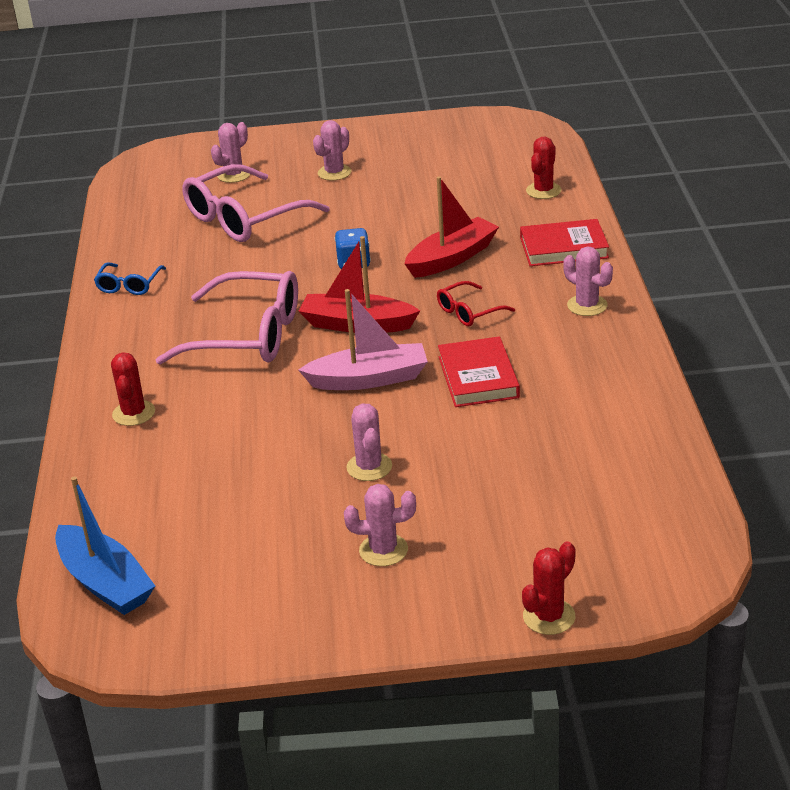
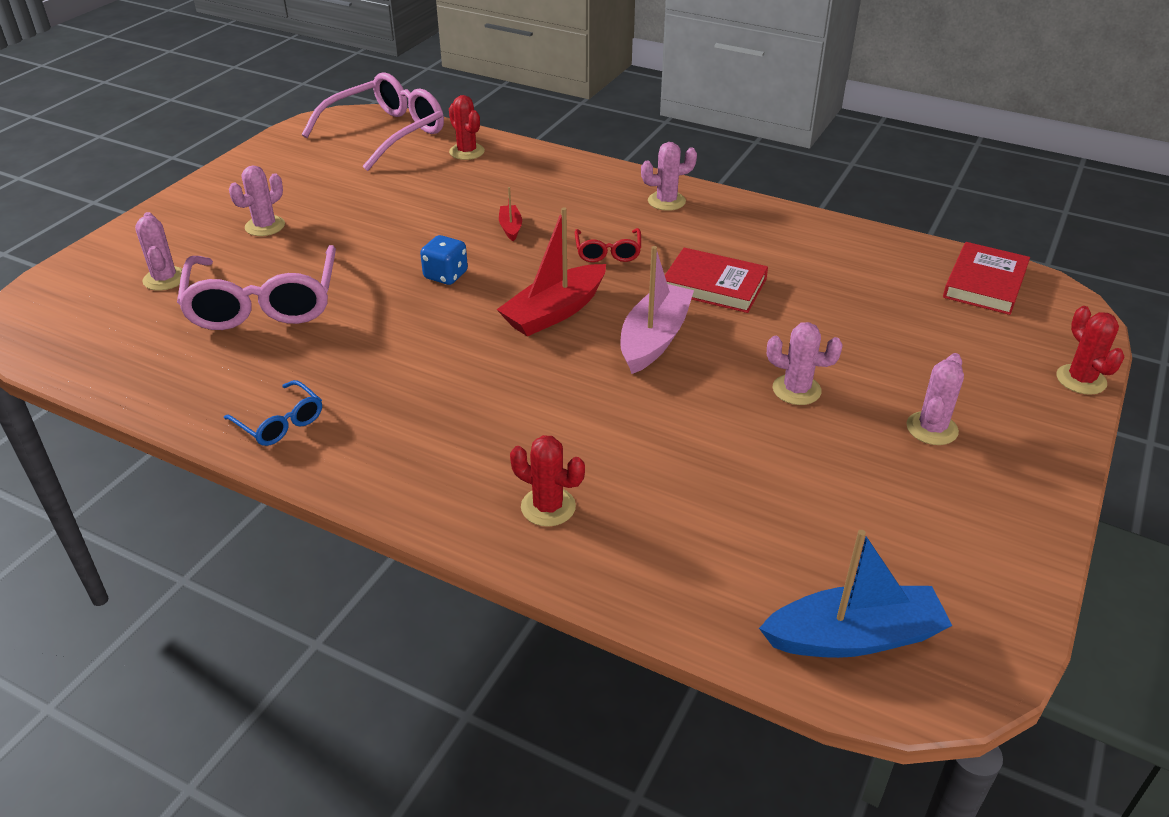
camera: 60 degrees left, 5 degrees up
(248, 335) = (492, 379): pink glasses -> pink glasses (387, 133)
(334, 173) = (265, 226): pink cactus -> pink cactus turned 60 degrees clockwise
(452, 258) = (510, 227): red boat -> red boat, size x0.49
(563, 248) = (567, 177): red book -> red book (985, 283)

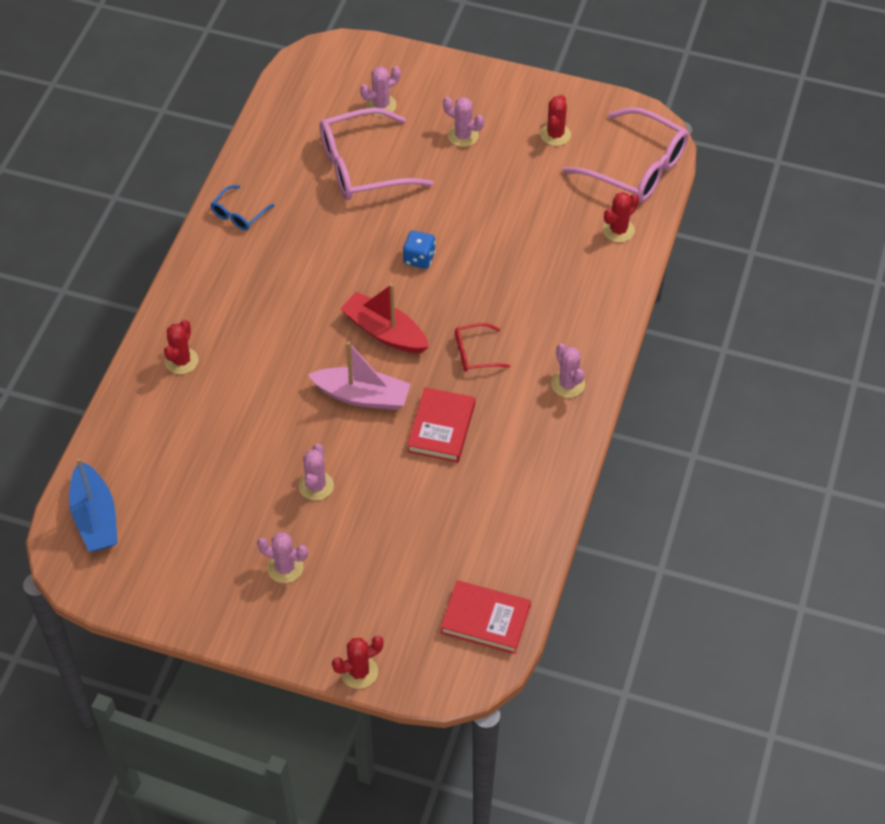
camera: 80 degrees right, 15 degrees up
(307, 170) = (555, 135): none -> red cactus
(510, 227) = (497, 284): red boat -> none

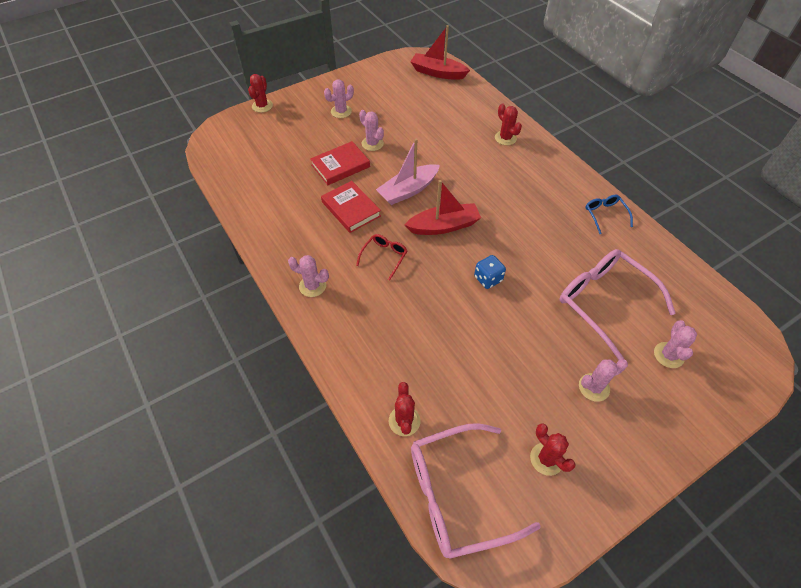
camera: 130 degrees right, 0 degrees up
(95, 517) = (437, 73): blue boat -> red boat
(362, 167) = (604, 302): pink glasses -> pink glasses turned 60 degrees counterclockwise
(485, 619) = (228, 157): red book -> red book (340, 166)

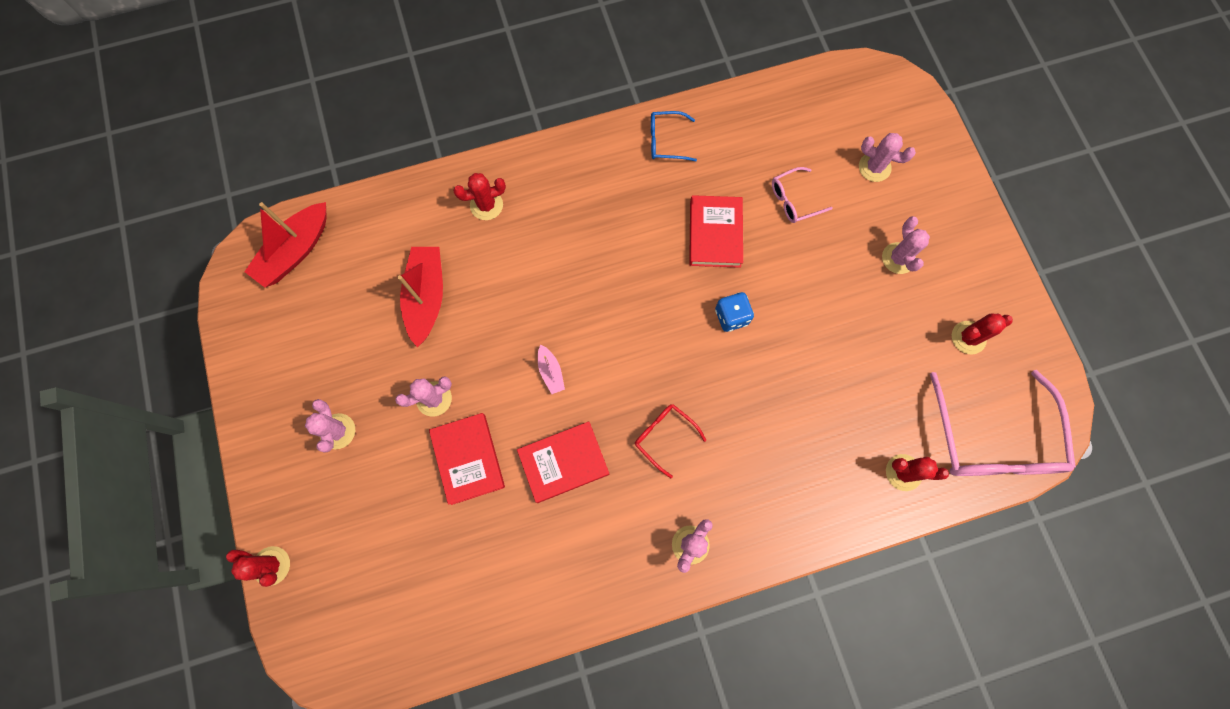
camera: 75 degrees left, 20 degrees up
(408, 190) = (551, 372): pink boat -> pink boat, size x0.49
(444, 226) = (631, 343): red boat -> red boat (426, 297)
(548, 257) = (715, 233): none -> red book
(604, 302) = (794, 200): pink glasses -> pink glasses, size x0.48

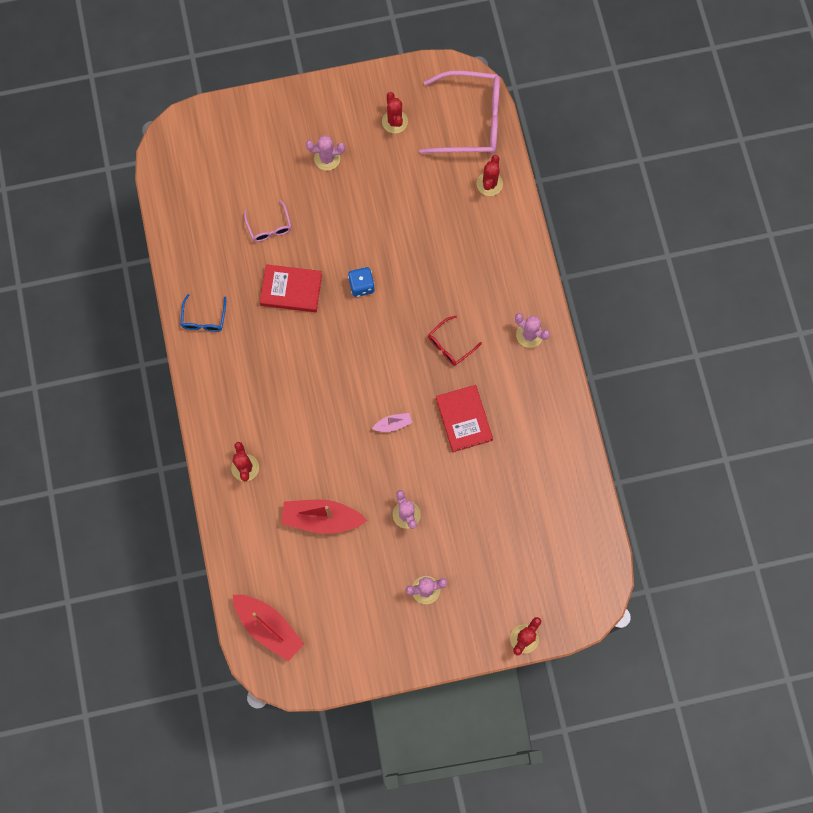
camera: 85 degrees left, 0 degrees up
(468, 459) = (455, 490): red book -> none
(874, 167) = (248, 162): pink cactus -> none

